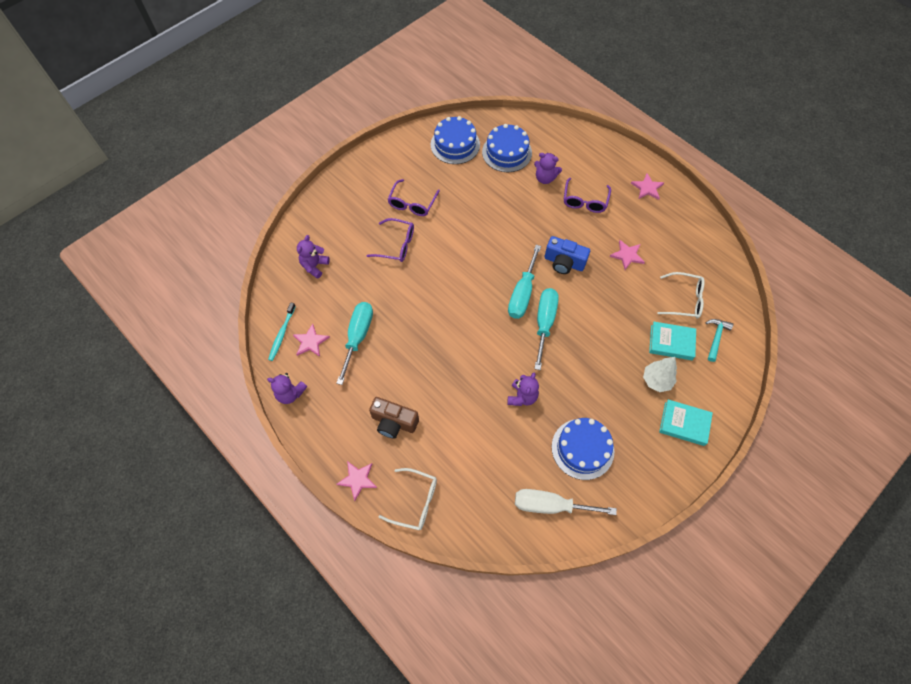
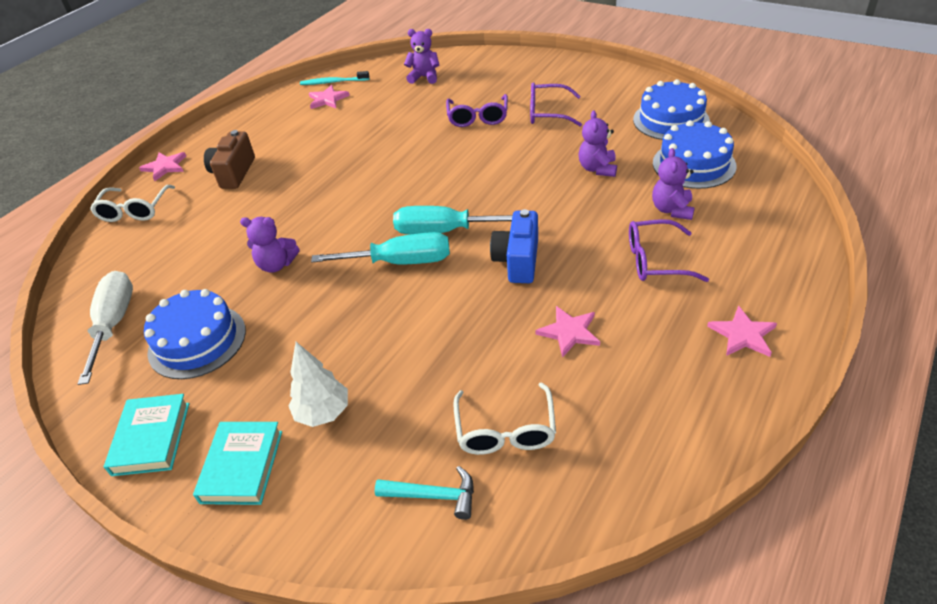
camera: 80 degrees right, 20 degrees down
(290, 393) = (264, 104): purple teddy bear -> purple teddy bear (597, 169)
(358, 337) = (340, 124): turquoise screwdriver -> none
(671, 342) = (404, 423): turquoise book -> turquoise book (151, 438)

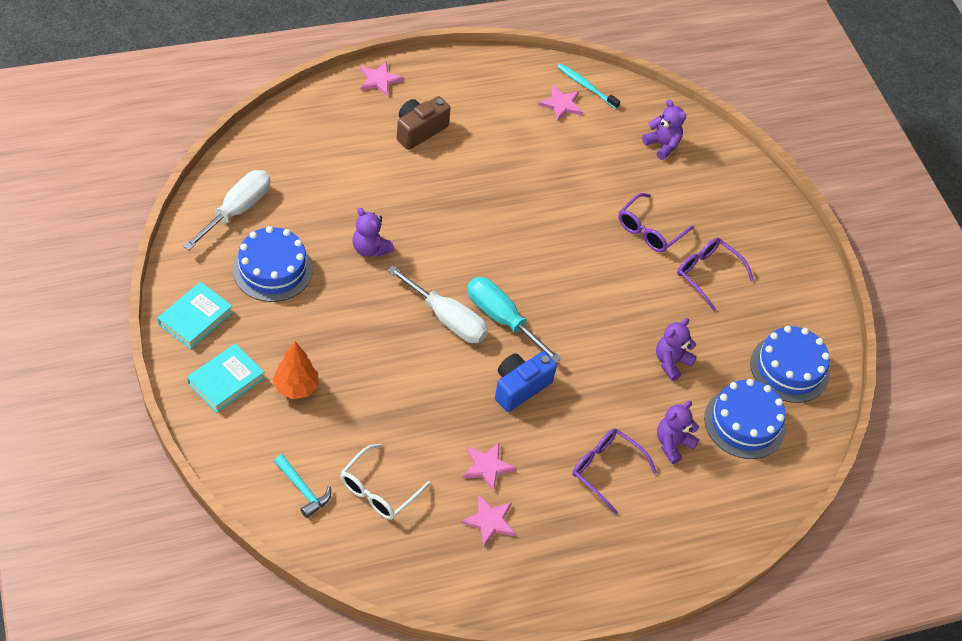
camera: 30 degrees right, 10 degrees up
(134, 210) = (324, 111): white glasses -> none
(323, 413) = (296, 387): white tree -> orange tree
(401, 262) = (447, 319): turquoise screwdriver -> white screwdriver
(743, 334) = (585, 566): pink star -> pink star (489, 521)

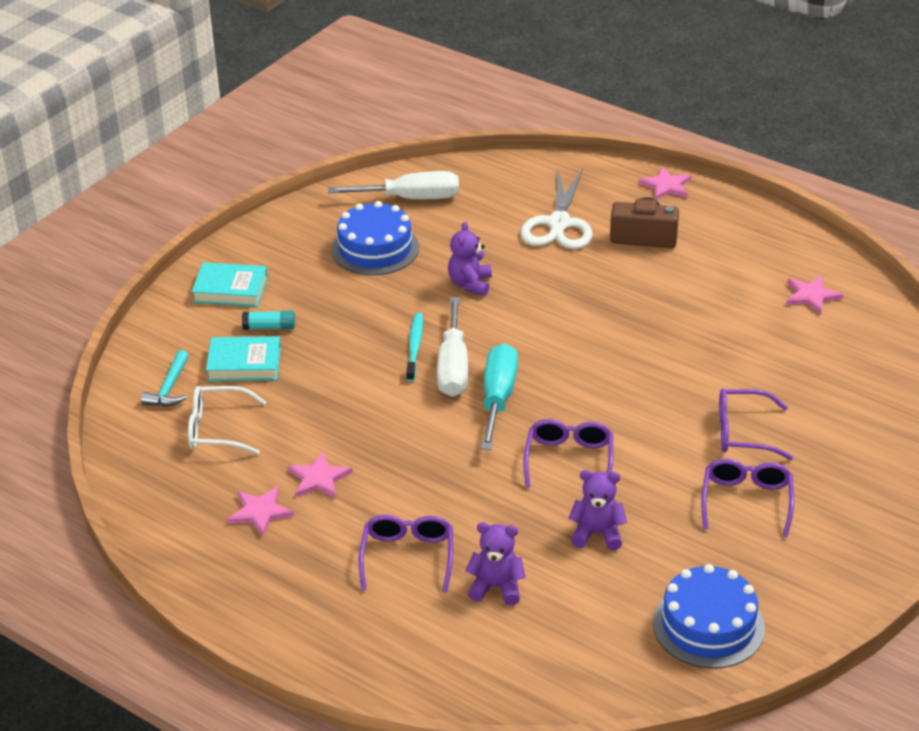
camera: 60 degrees right, 15 degrees down
(195, 318) = (273, 241): turquoise book -> turquoise book (244, 364)
(296, 387) = (269, 327): orange tree -> turquoise glue stick
(357, 159) = (559, 224): none -> white scissors
(520, 387) = (434, 451): blue camera -> none
(586, 86) = (861, 298): turquoise toothbrush -> turquoise toothbrush (415, 346)
(594, 327) = (569, 460): none -> purple glasses
(662, 145) = (867, 384): purple teddy bear -> none
(744, 423) = (590, 627): blue cake -> none

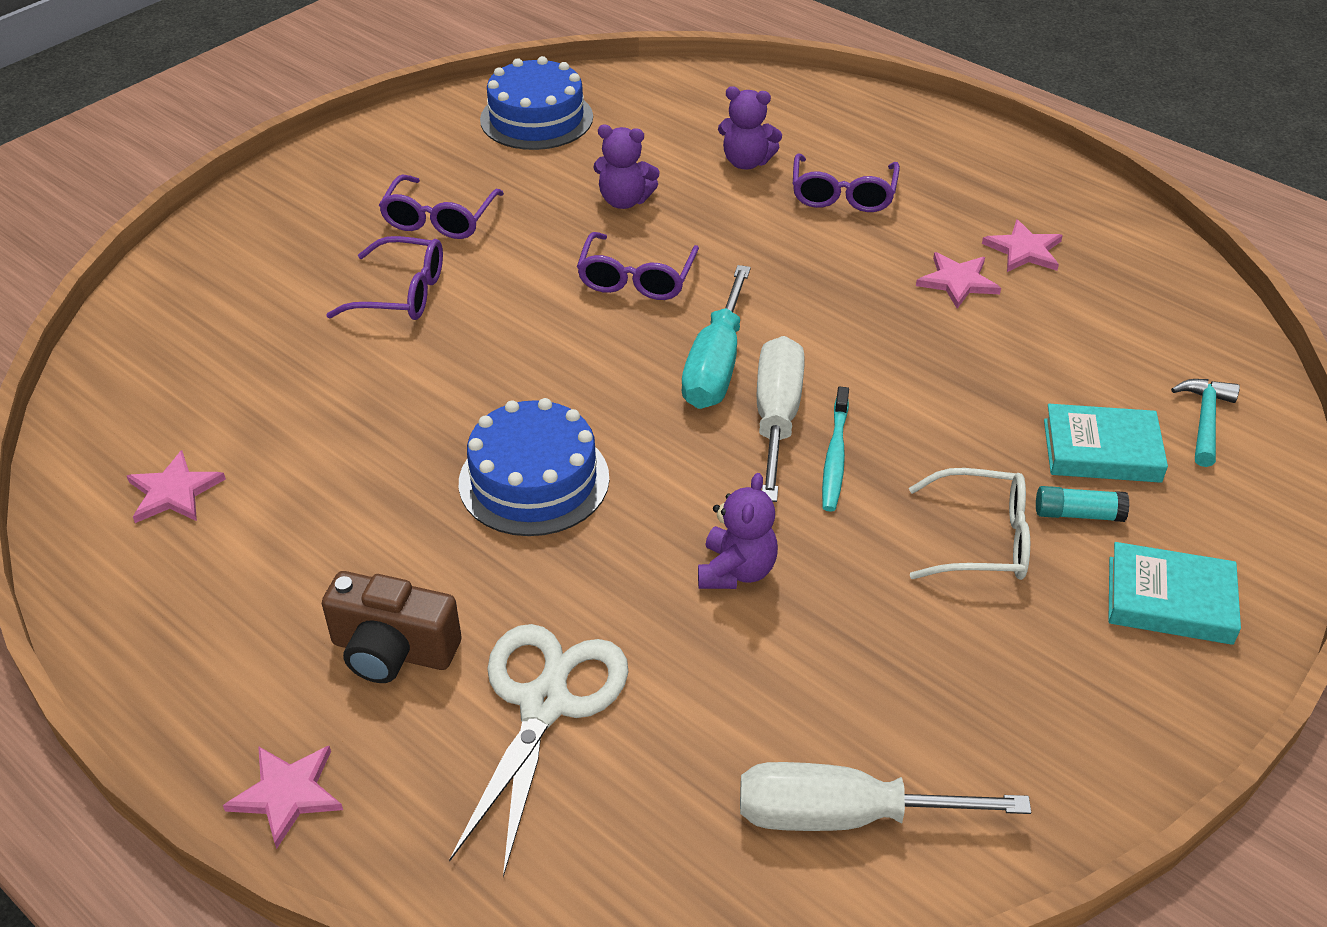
camera: 175 degrees left, 5 degrees up
(217, 429) = (1111, 354): white glasses -> white glasses (982, 540)
(375, 248) = (912, 674): blue cake -> blue cake (534, 480)

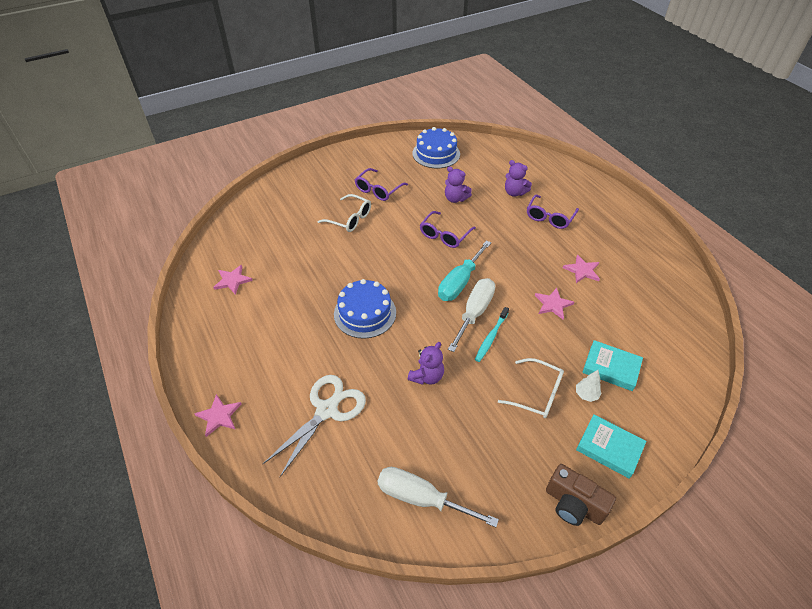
camera: 20 degrees right, 5 degrees up
(393, 651) = (281, 370): brown camera -> brown camera (573, 504)
(402, 293) = (350, 219): purple glasses -> white glasses
(1024, 250) = (620, 263): pink star -> pink star (553, 304)
(1078, 514) = (586, 395): turquoise glue stick -> white tree
(1204, 420) = (667, 367): turquoise hammer -> none

